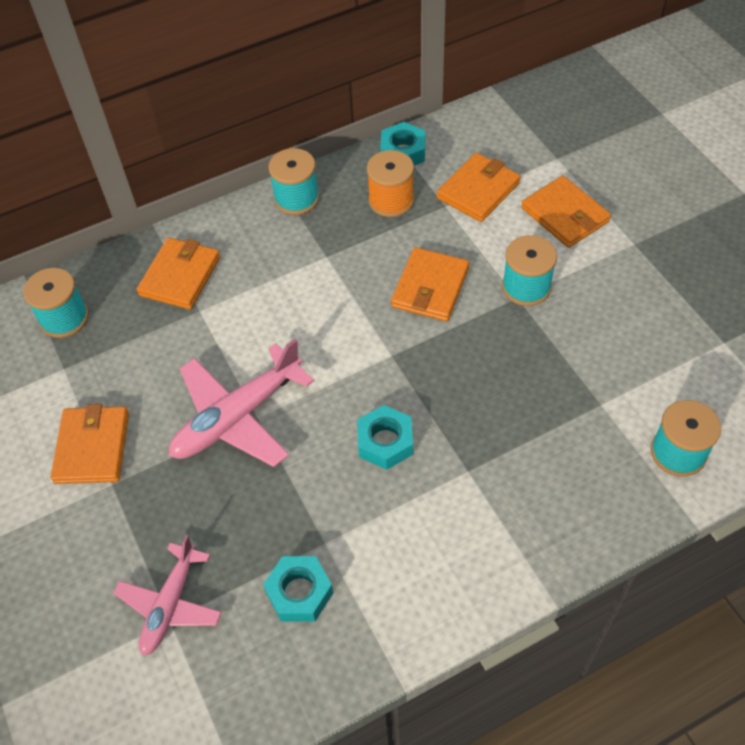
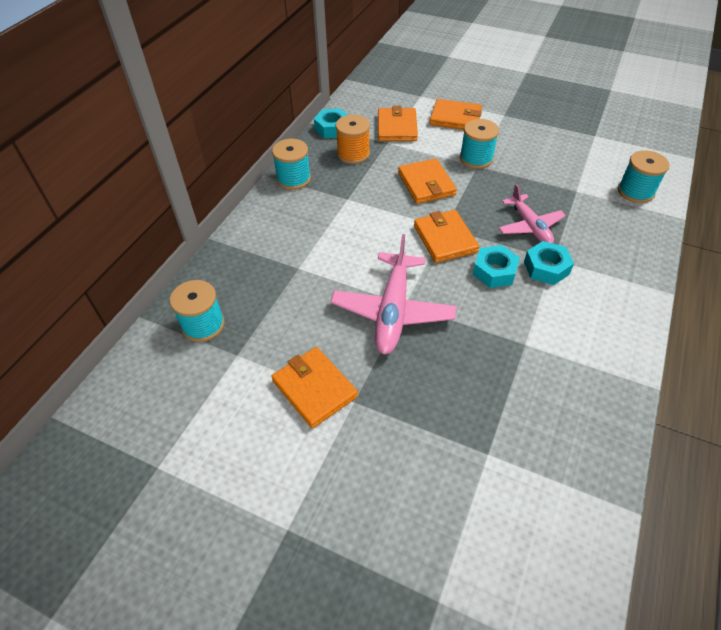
camera: 40 degrees left, 5 degrees down
(170, 605) = (477, 445): pink plane -> pink plane (530, 226)
(180, 276) = (263, 256): orange wallet -> orange wallet (445, 239)
(299, 593) = (544, 380): turquoise nut -> turquoise nut (546, 268)

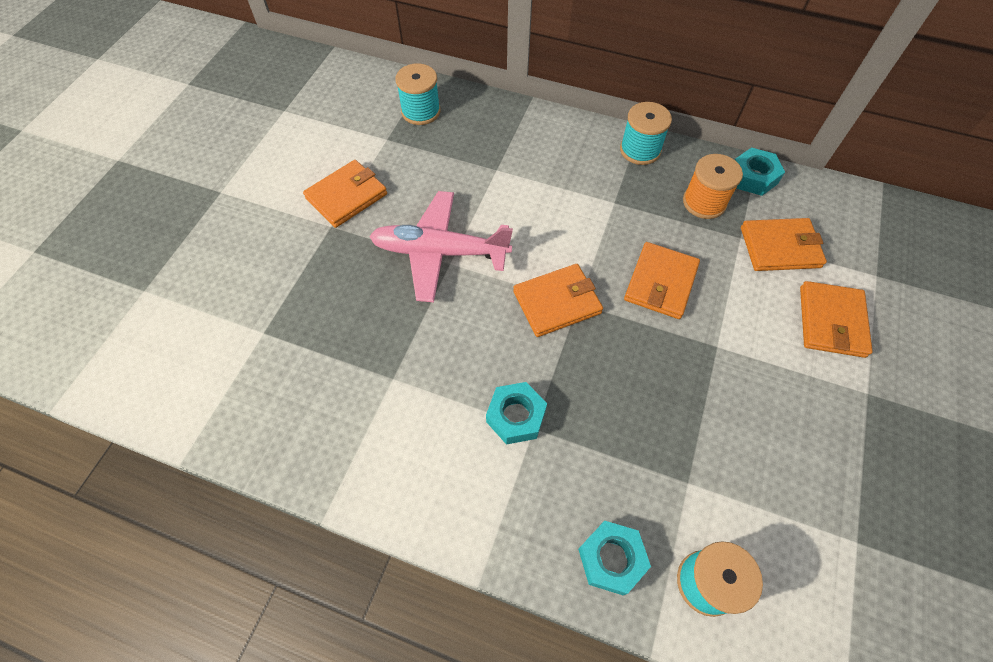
camera: 85 degrees right, 10 degrees up
(426, 184) = (660, 282): orange wallet -> orange wallet turned 45 degrees counterclockwise
(476, 158) = (734, 345): turquoise spool -> none
(494, 271) = (505, 354): turquoise nut -> turquoise nut (611, 559)
(530, 226) = (594, 405): pink plane -> none

